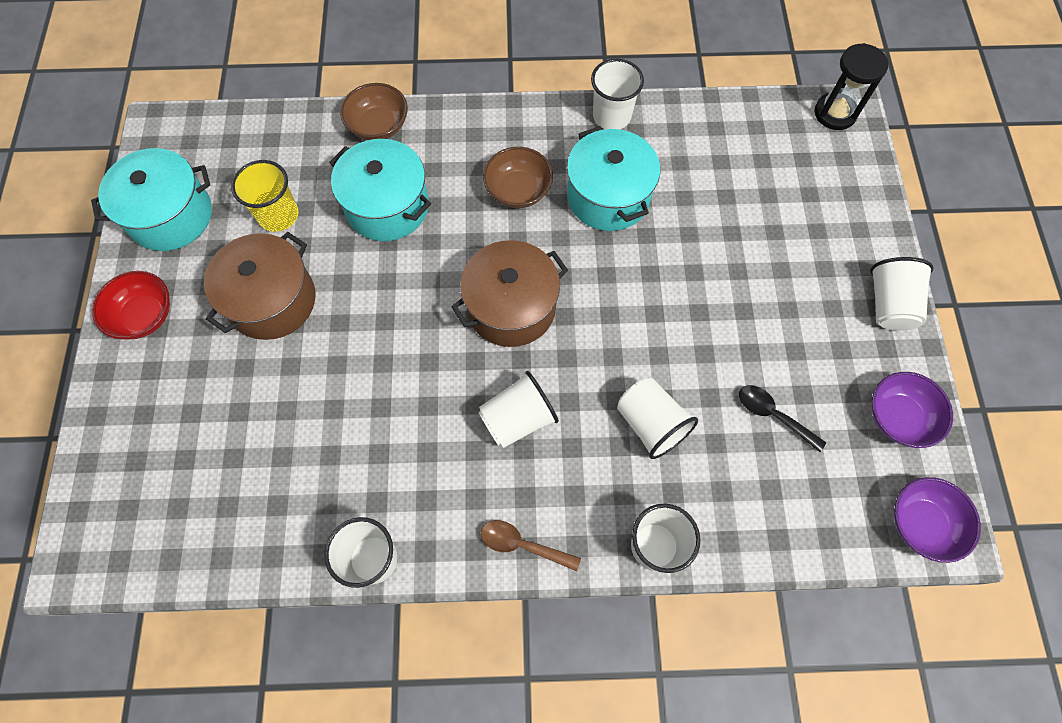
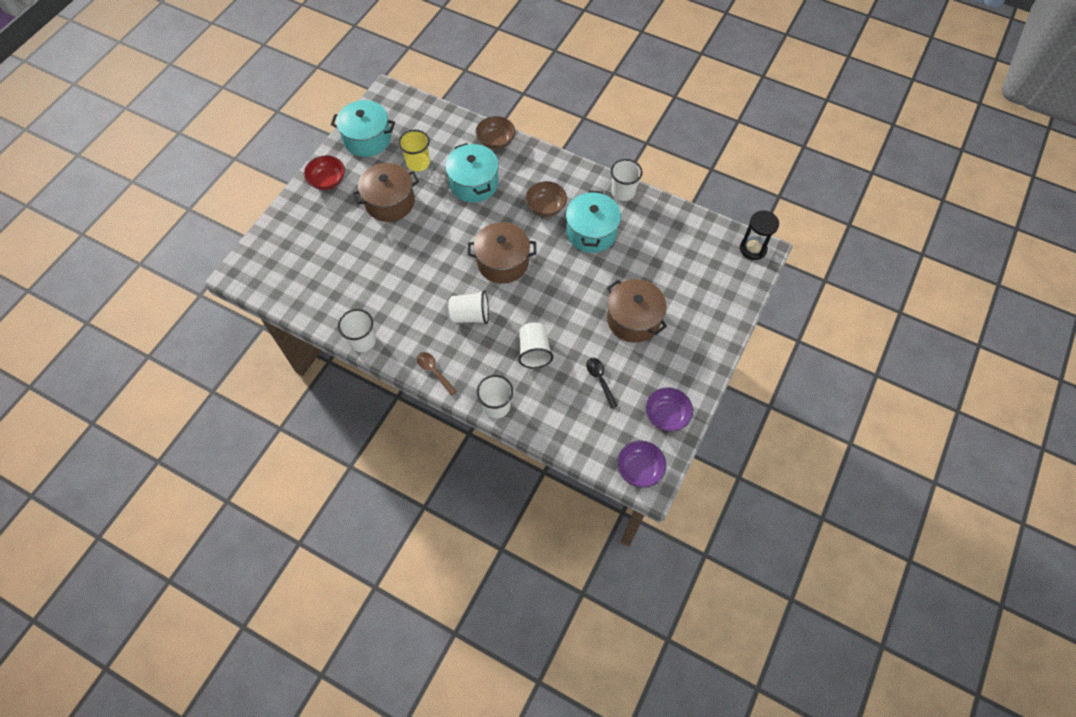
camera: 30 degrees right, 5 degrees down
(754, 297) = (633, 319): none -> brown pot
(889, 305) = (705, 360): white cup -> none

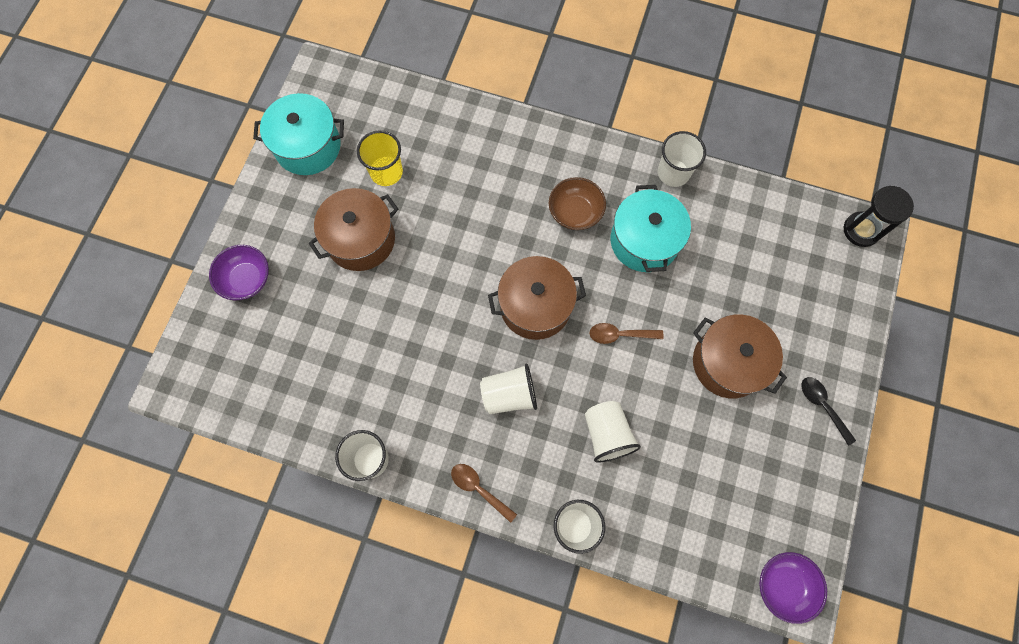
camera: 10 degrees left, 10 degrees up
(327, 181) = (267, 220): red bowl -> none
(474, 183) = (470, 192): turquoise pot -> none
(496, 141) = (485, 122): brown bowl -> none
(559, 289) = (620, 335): none -> brown spoon
(600, 380) = (703, 461): black spoon -> black spoon (822, 406)
(666, 415) = (802, 498): purple bowl -> purple bowl (246, 279)

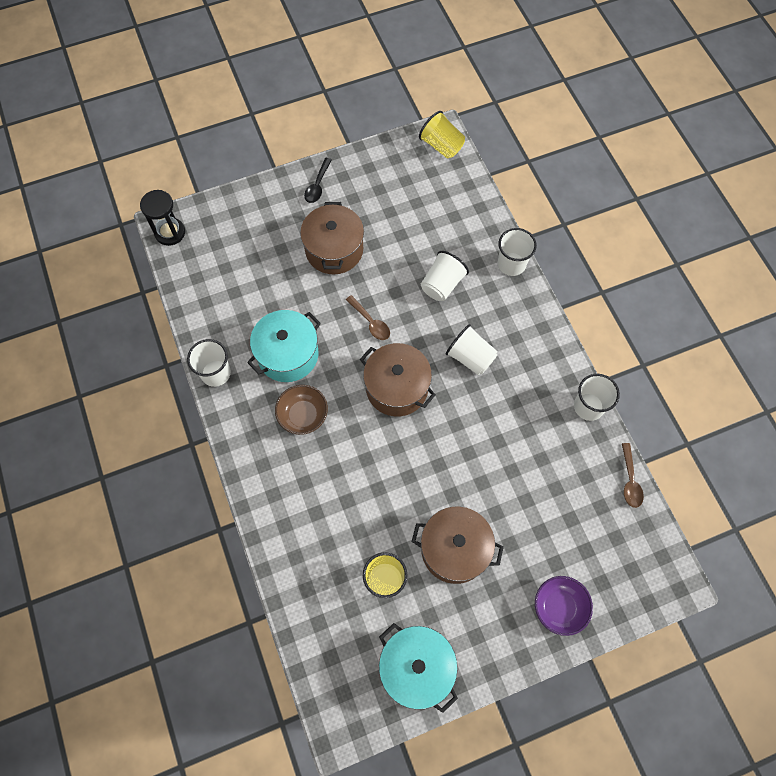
camera: 130 degrees left, 5 degrees down
(479, 489) = (542, 330): brown spoon -> brown spoon (630, 480)
(784, 585) = (441, 146): purple bowl -> yellow cup

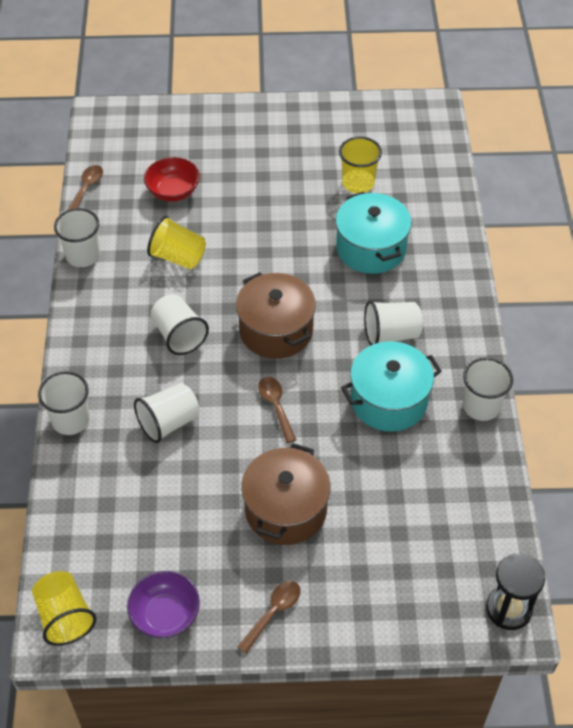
camera: 160 degrees left, 15 degrees down
(303, 415) = (391, 334): brown bowl -> white cup
(317, 185) = (273, 612): black spoon -> brown spoon
(416, 668) = (354, 124): turquoise pot -> turquoise pot (371, 248)
(454, 549) = (282, 186): brown pot -> none
(509, 433) = (178, 257): none -> yellow cup
(551, 506) = (173, 191): none -> red bowl
(559, 607) = (211, 127): purple bowl -> purple bowl (165, 615)

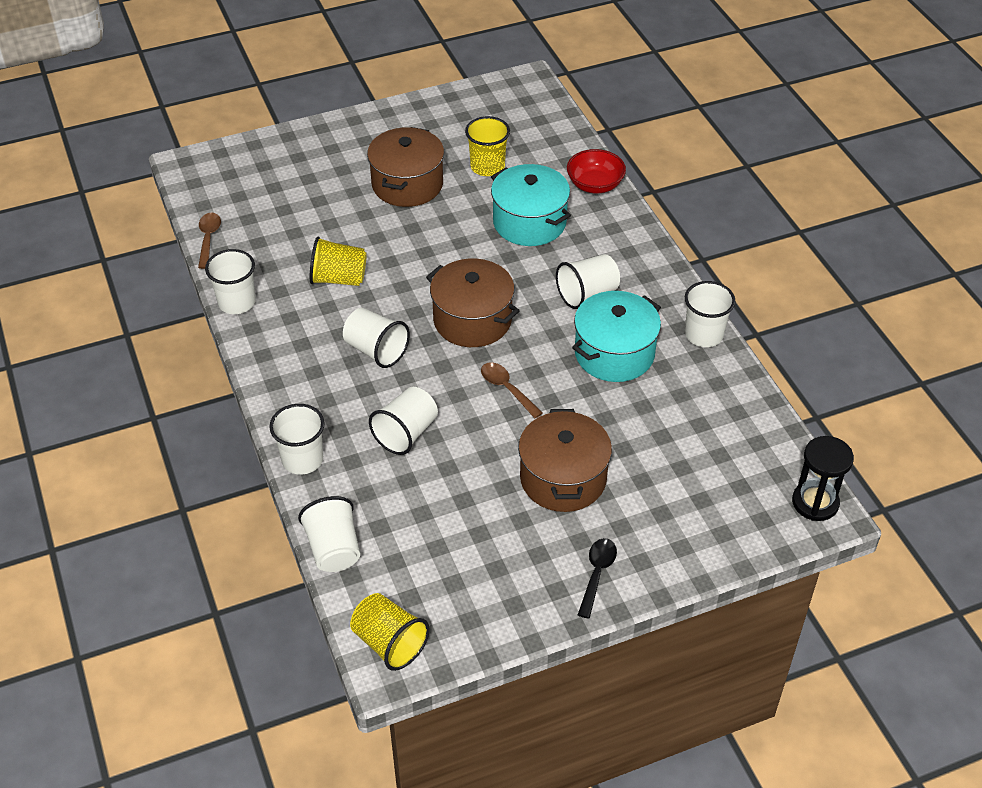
camera: 20 degrees left, 5 degrees down
(59, 513) = (334, 549): none -> white cup
(165, 615) = (491, 609): purple bowl -> none
(173, 191) = (302, 219): red bowl -> red bowl (595, 185)
(273, 612) = (597, 574): brown spoon -> black spoon
(278, 182) = (407, 184): none -> brown pot

